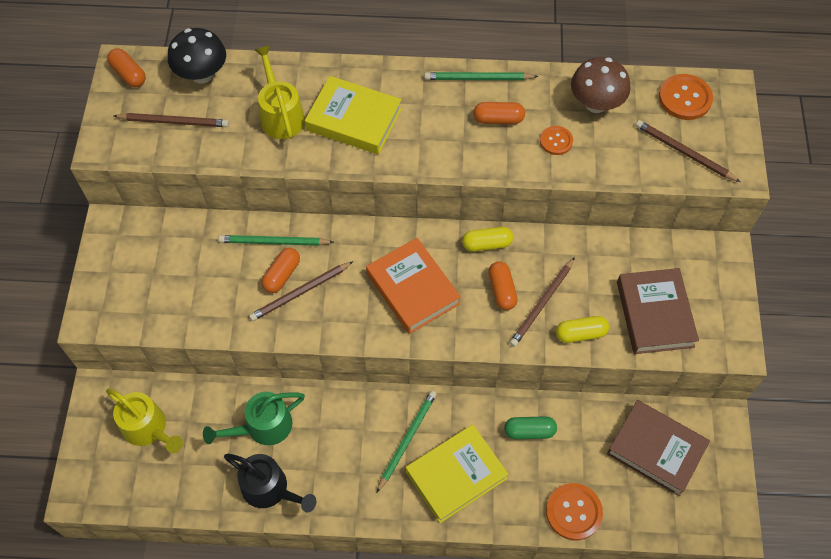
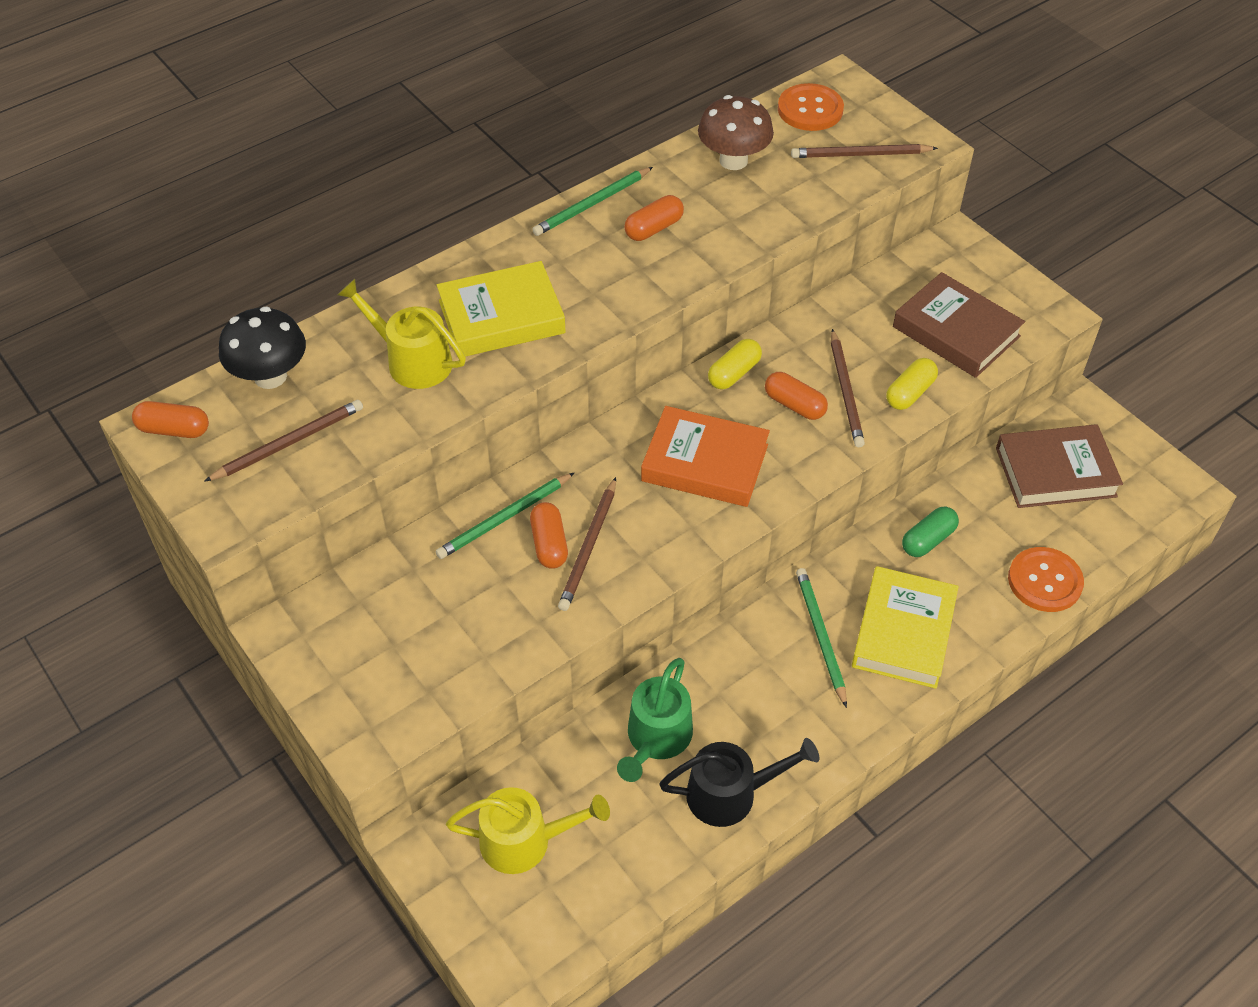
camera: 40 degrees left, 10 degrees down
(556, 141) = (732, 214): orange button -> none

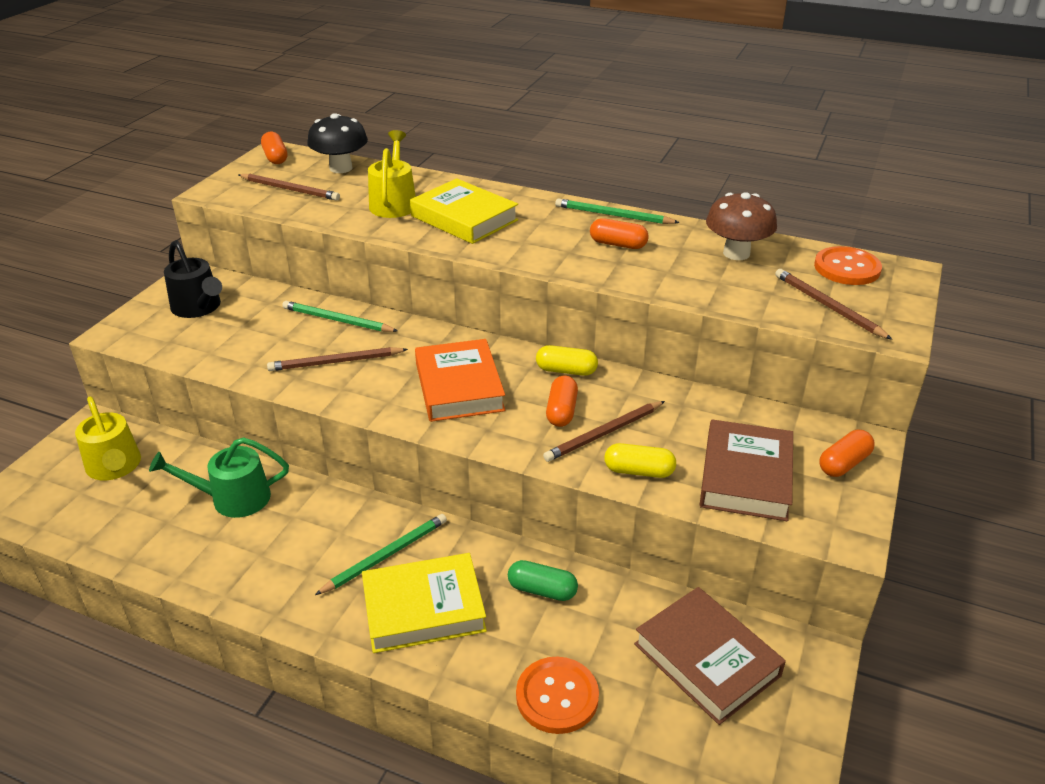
camera: 60 degrees right, 15 degrees down
(549, 544) = (327, 345): orange capsule -> orange capsule (844, 463)
(730, 794) = (197, 557): black watering can -> black watering can (198, 307)

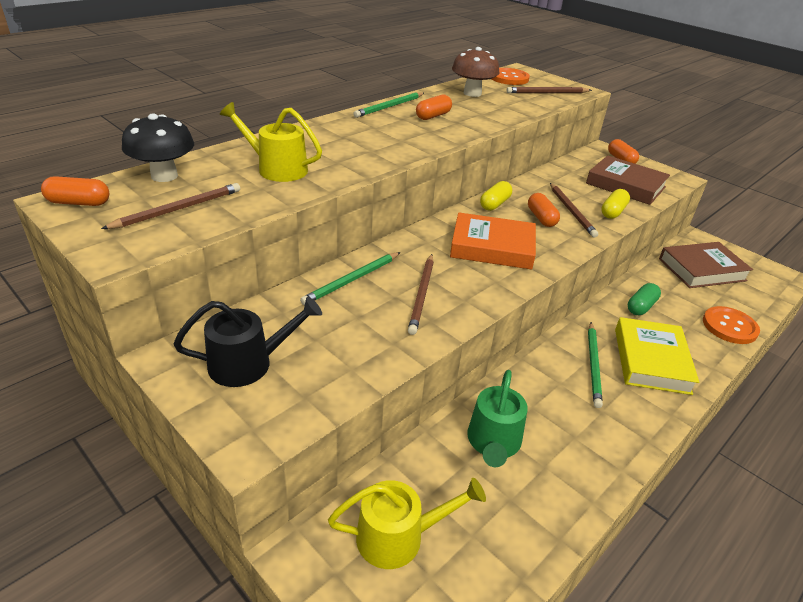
camera: 70 degrees left, 0 degrees up
(386, 555) = (593, 365): green pencil -> green pencil turned 150 degrees counterclockwise
(464, 218) = (340, 150): yellow book -> none
(561, 411) = (541, 218): orange capsule -> orange capsule turned 45 degrees clockwise

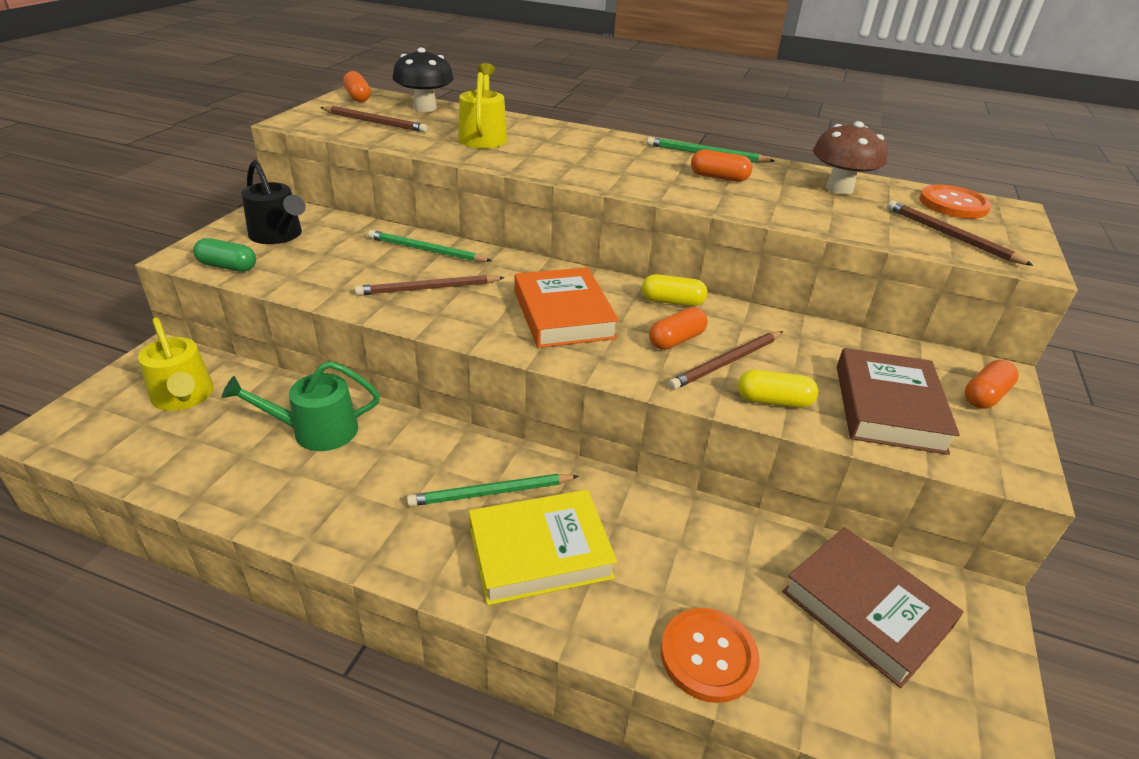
camera: 65 degrees right, 0 degrees up
(641, 307) = (668, 531): green capsule -> green capsule (227, 266)

